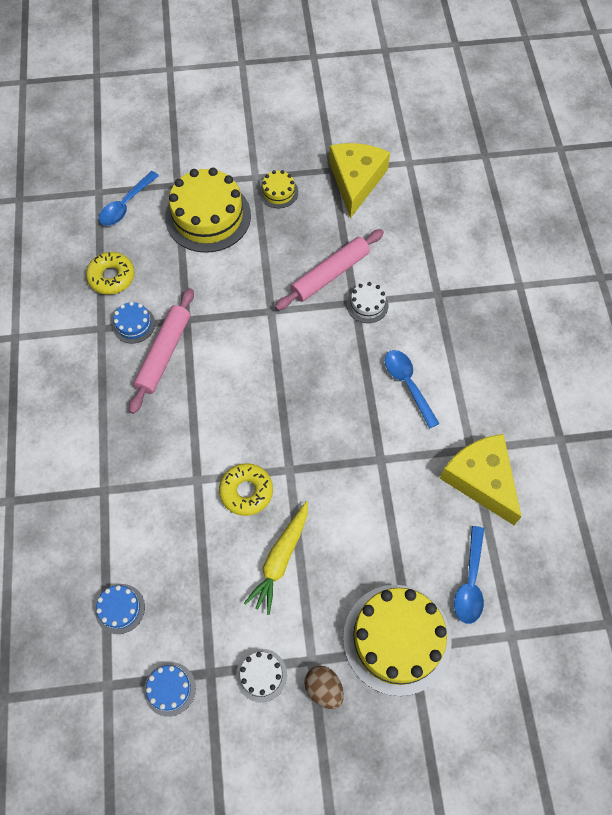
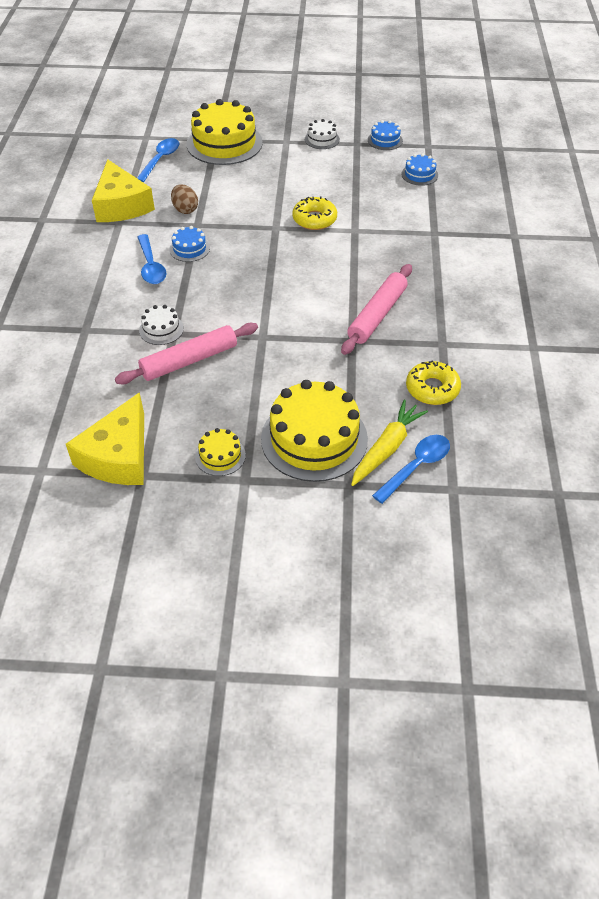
camera: 170 degrees left, 15 degrees down
(133, 324) = (407, 342): blue cake -> blue cake (189, 249)
(280, 559) = (296, 183): yellow carrot -> yellow carrot (387, 448)
(324, 688) = (281, 130): brown egg -> brown egg (185, 209)

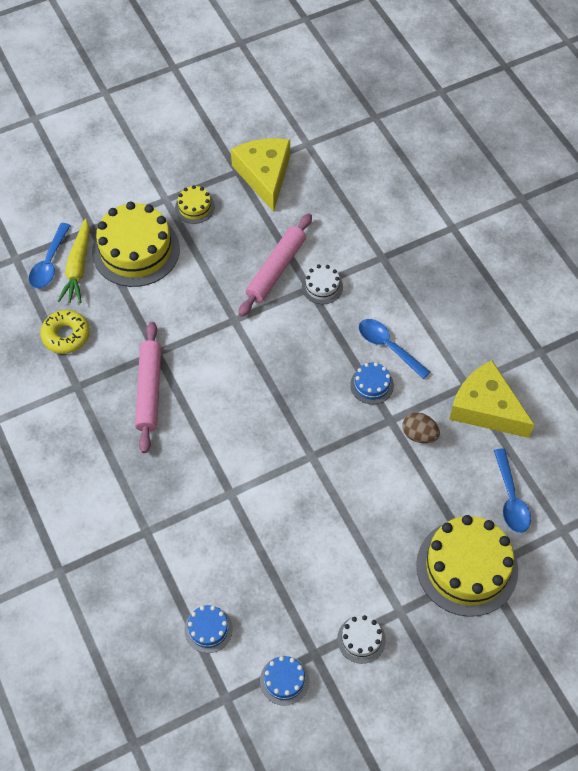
camera: 150 degrees right, 10 degrees up
(314, 219) = (280, 488): yellow donut -> none

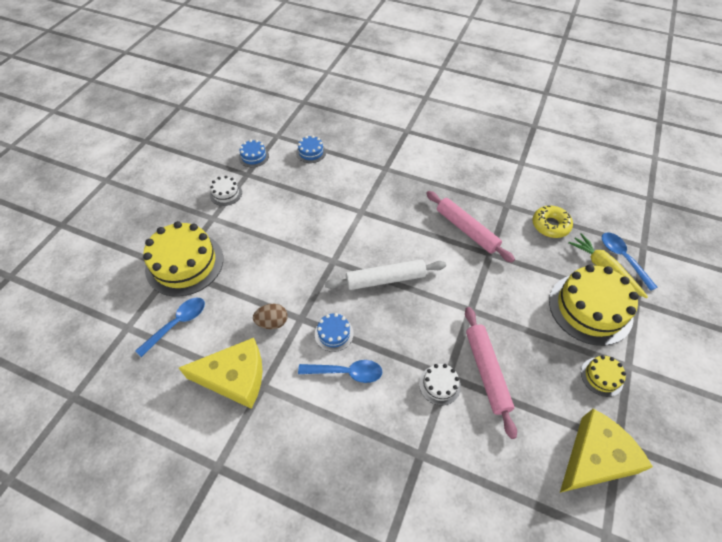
camera: 140 degrees right, 5 degrees down
(264, 175) = (595, 458): yellow cheese -> yellow cheese turned 75 degrees counterclockwise
(279, 400) = (385, 279): none -> white rolling pin
(510, 498) = (177, 324): blue spoon -> blue spoon turned 90 degrees clockwise

